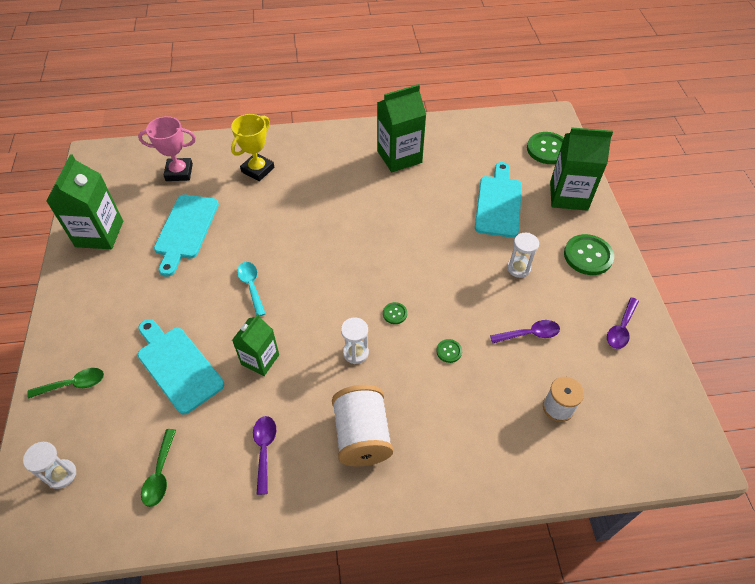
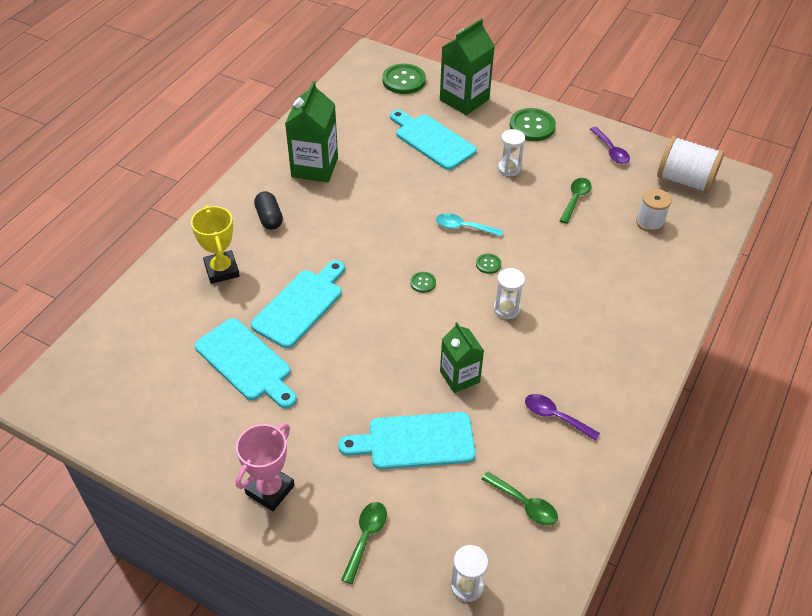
camera: 55 degrees left, 5 degrees down
(99, 234) = (175, 438): green carton -> none
(179, 172) = (155, 333): pink trophy -> pink trophy (270, 490)
(251, 286) = (369, 344): turquoise spoon -> turquoise spoon (463, 227)
(258, 227) = (300, 305): none -> turquoise cutting board
(326, 164) = (269, 218): none -> black capsule
(362, 435) = (589, 346): white spool -> white spool (685, 180)
(449, 351) = (553, 252): green button -> green button (423, 283)
(529, 334) = (575, 199): purple spoon -> green spoon

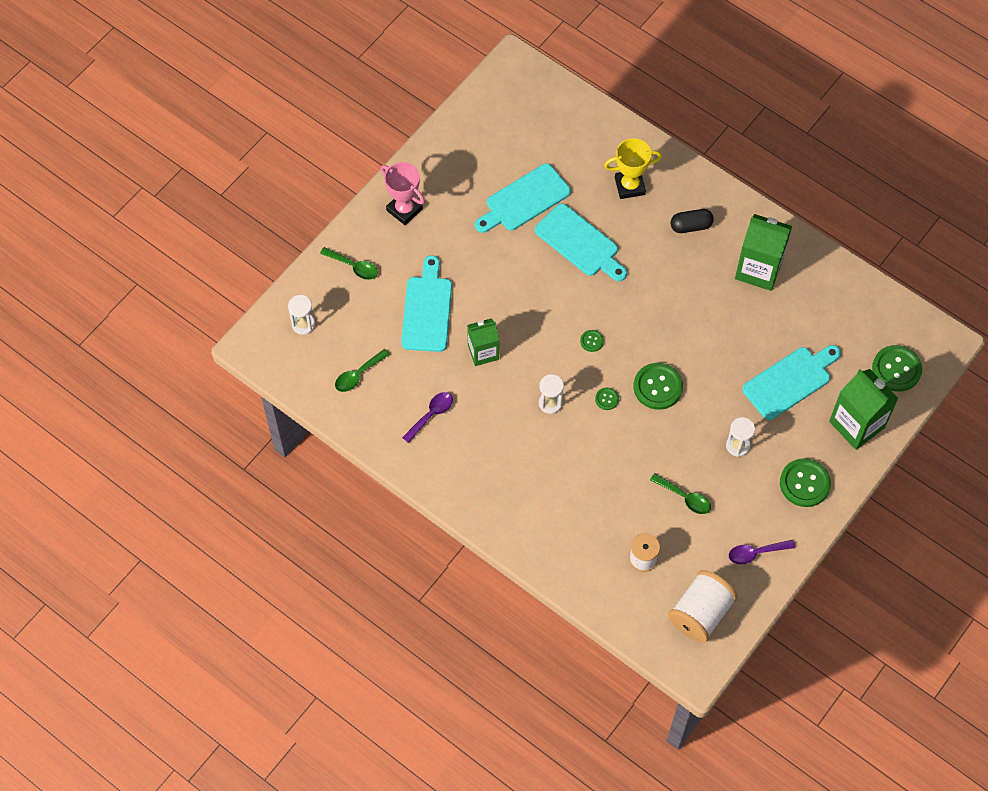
camera: 100 degrees right, 15 degrees up
(463, 227) = (658, 387): turquoise spoon -> green button

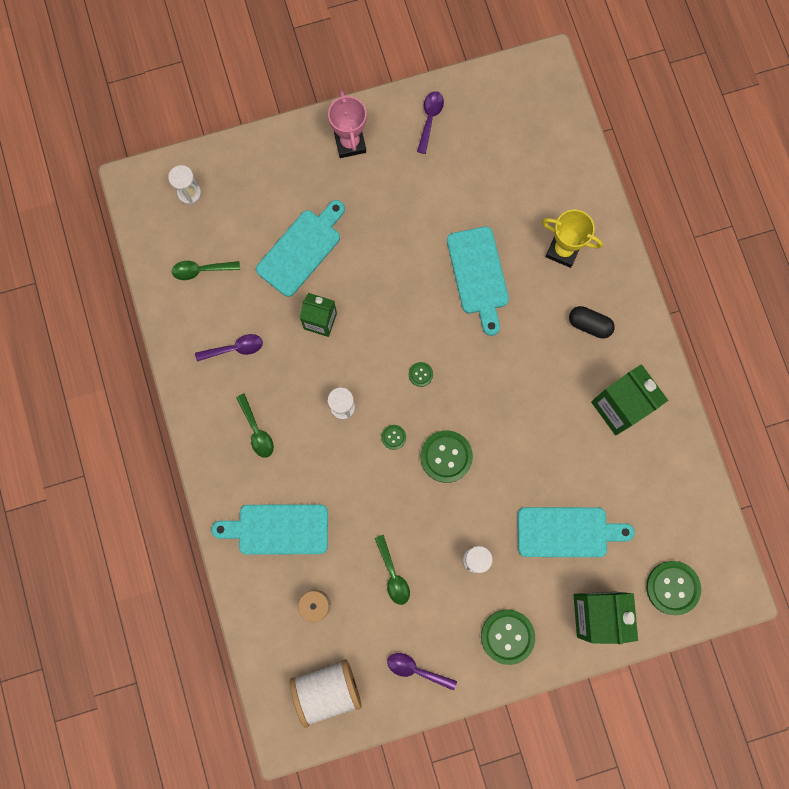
camera: 35 degrees right, 15 degrees up
(353, 266) = (269, 168): green spoon -> green spoon (257, 431)
(453, 155) = (430, 119): none -> purple spoon
(524, 200) = (460, 202): turquoise cutting board -> turquoise cutting board (278, 529)

